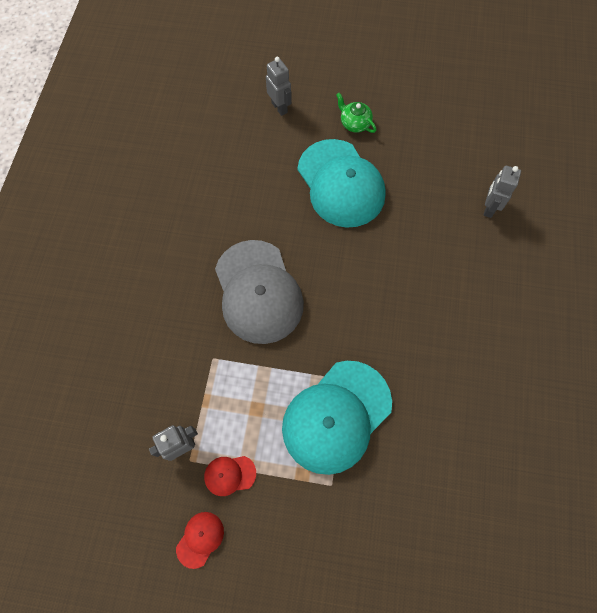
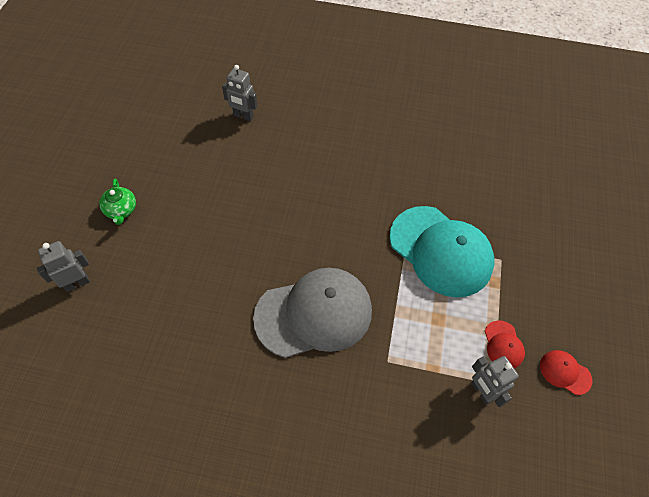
camera: 90 degrees left, 10 degrees down
(341, 183) = (195, 229): turquoise cap -> none
(354, 123) = (121, 210): green teapot -> green teapot turned 60 degrees counterclockwise

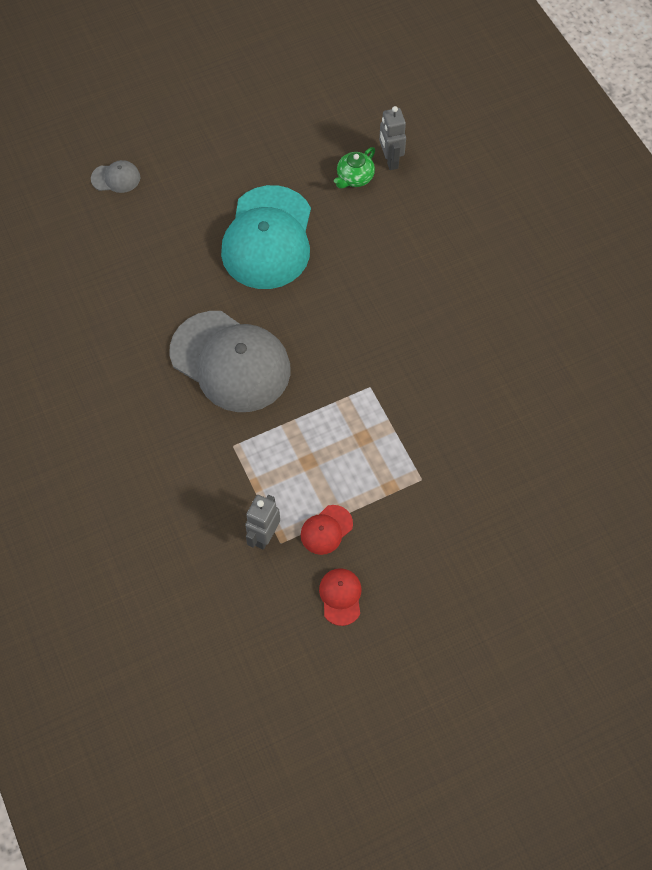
camera: 55 degrees right, 5 degrees up
(77, 283) = (116, 178): grey robot -> grey cap
(121, 210) = (205, 152): green teapot -> green teapot (354, 178)
(441, 251) = (384, 422): turquoise cap -> turquoise cap (268, 238)

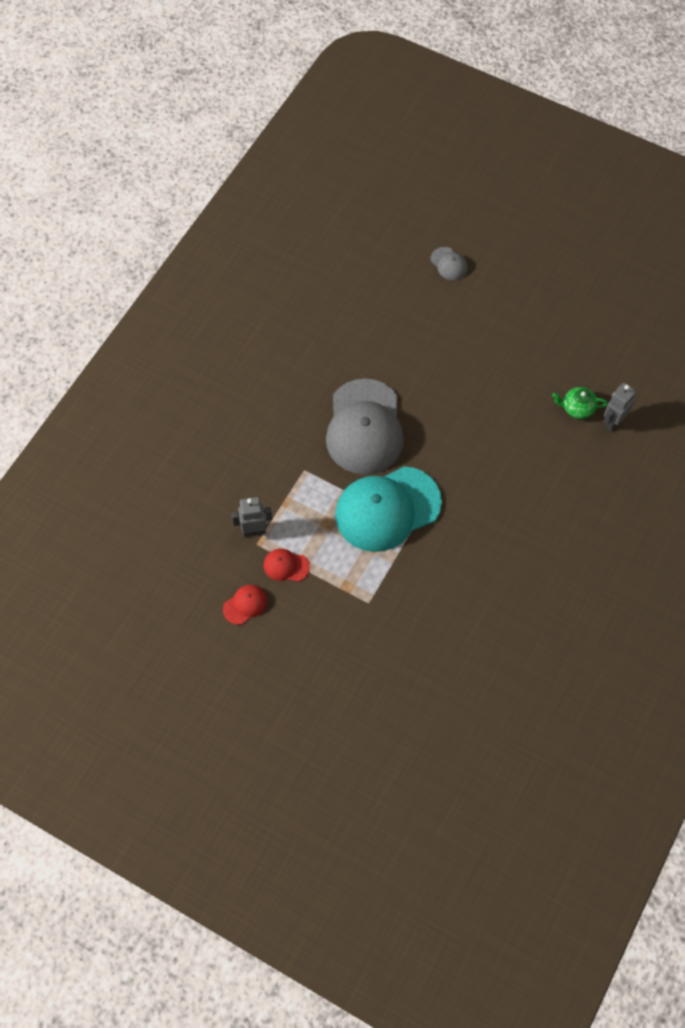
camera: 55 degrees right, 0 degrees up
(268, 238) = (479, 386): turquoise cap -> turquoise cap (387, 509)

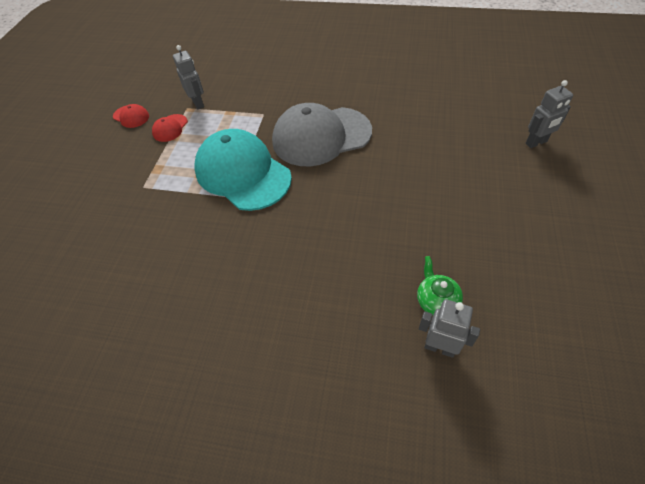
camera: 75 degrees right, 10 degrees down
(286, 566) = (170, 128): red cap -> red cap turned 150 degrees counterclockwise
(449, 264) = (536, 143): grey cap -> grey robot

